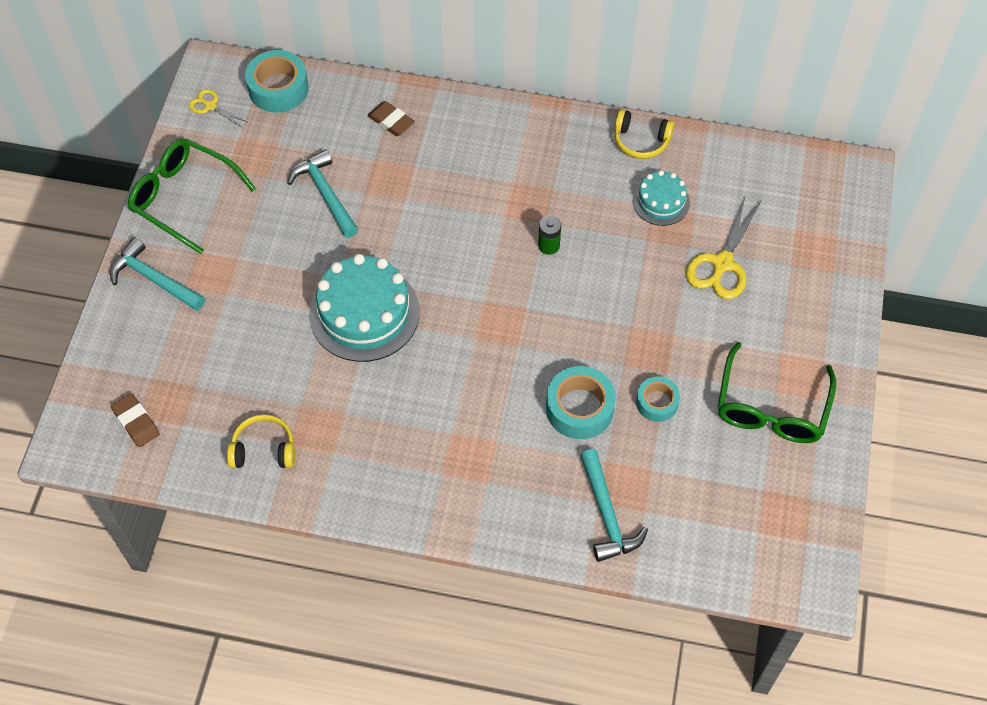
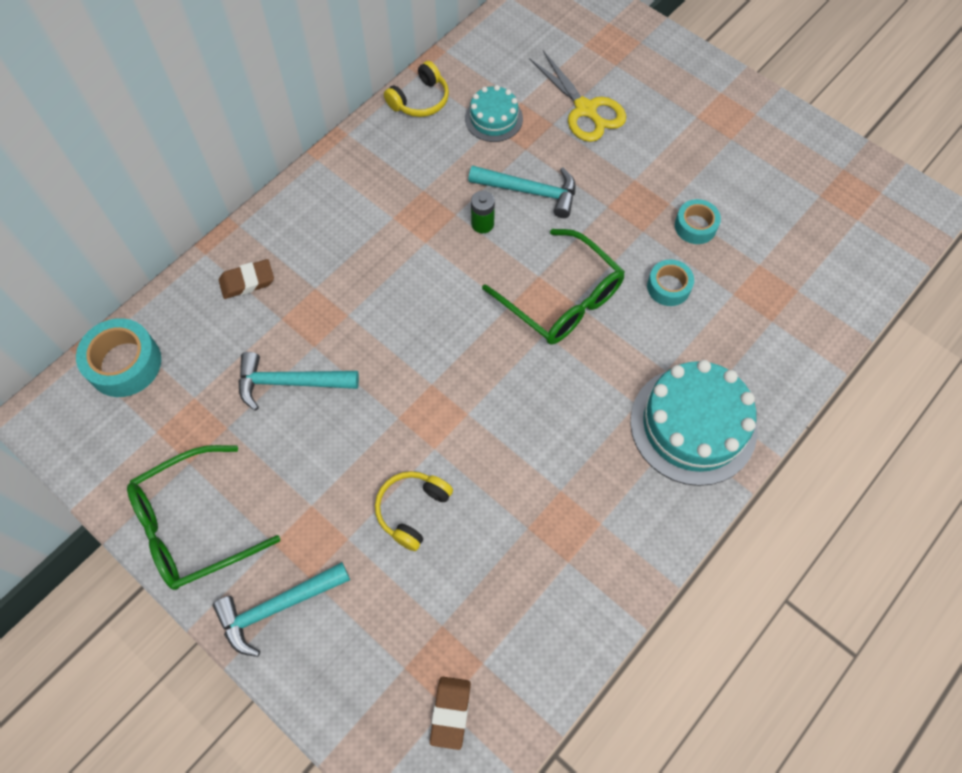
camera: 60 degrees left, 5 degrees up
(136, 422) = (450, 712): brown eraser -> brown eraser turned 75 degrees counterclockwise
(211, 106) = (93, 441): yellow scissors -> none
(263, 449) = (560, 590): yellow headphones -> yellow headphones (412, 510)
(364, 313) = (456, 415): turquoise cake -> turquoise cake (693, 425)
(579, 408) = (668, 287): turquoise tape -> turquoise tape, size x0.62
(607, 515) = (787, 320): turquoise hammer -> turquoise hammer (530, 192)
(771, 408) = (745, 150): green glasses -> green glasses (562, 299)

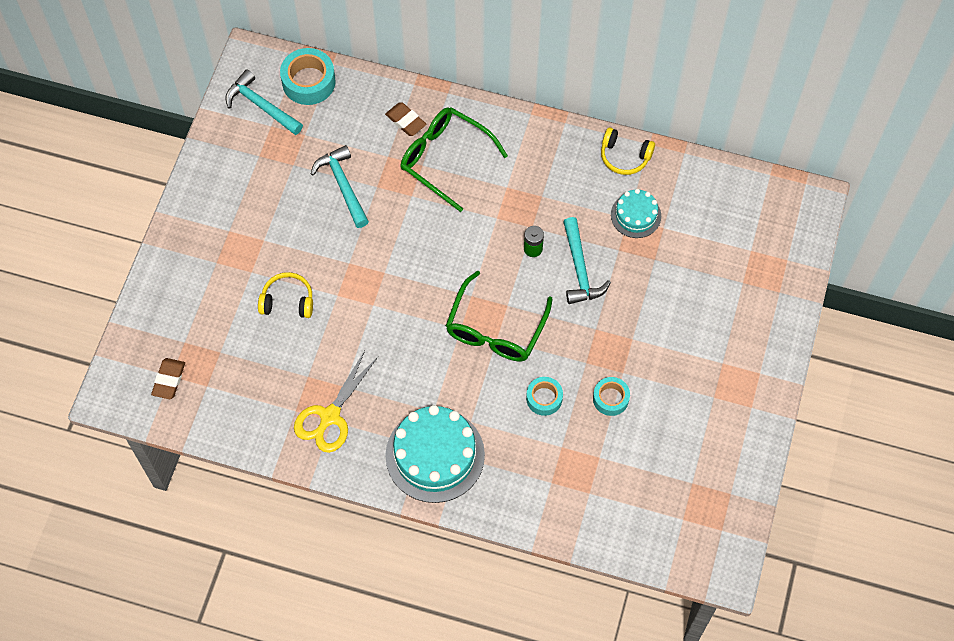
camera: 65 degrees right, 0 degrees up
(192, 525) = (219, 179): green glasses -> green glasses (444, 159)
(277, 607) = (190, 253): turquoise hammer -> turquoise hammer (261, 105)
(450, 712) = (169, 380): brown eraser -> brown eraser turned 60 degrees counterclockwise
(585, 109) = (682, 277): yellow scissors -> yellow scissors (330, 416)

